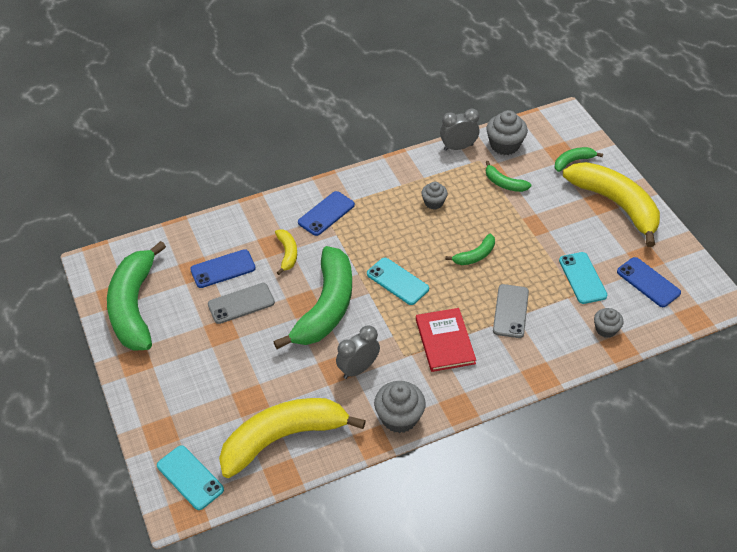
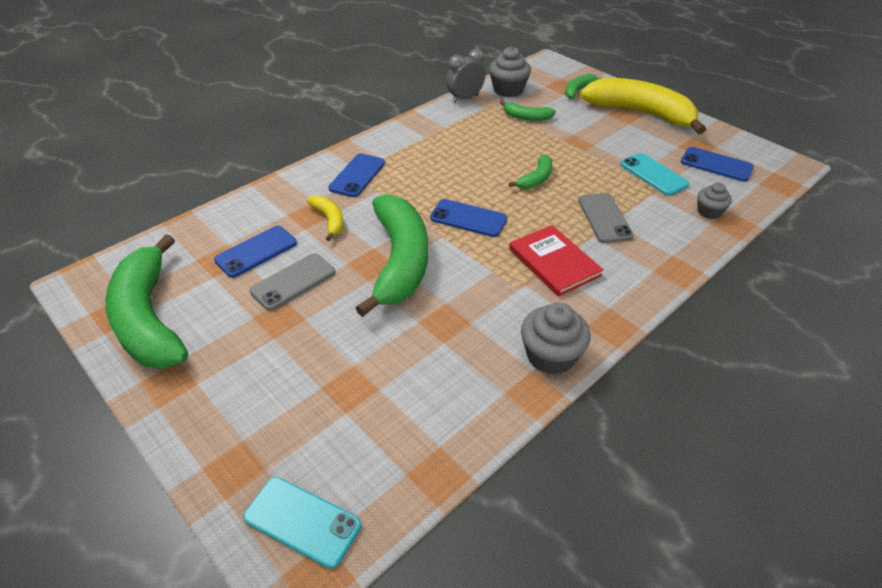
camera: 20 degrees left, 5 degrees down
(283, 438) = (416, 424): yellow banana -> none
(358, 369) = (471, 315): grey clock -> none
(397, 281) = (468, 218): turquoise phone -> blue phone
(433, 202) = (467, 144): grey cupcake -> none

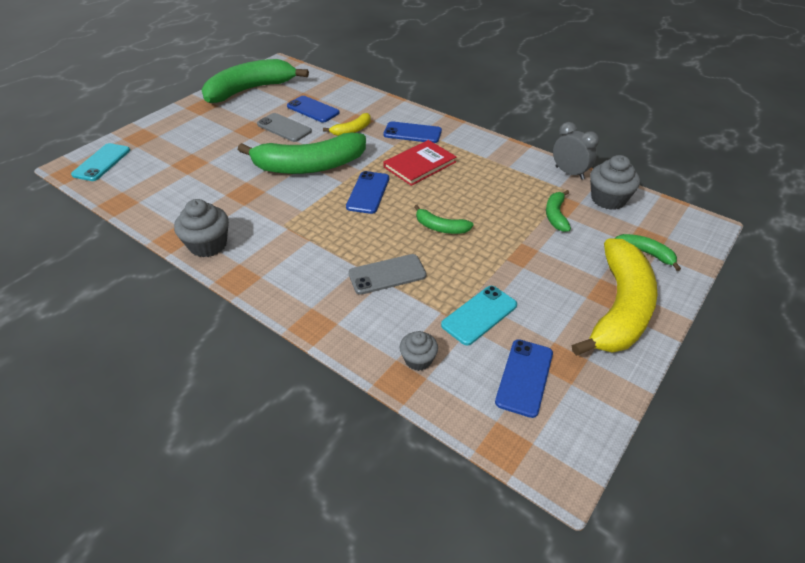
camera: 80 degrees right, 0 degrees up
(554, 262) = (316, 243): red book -> red book (419, 164)

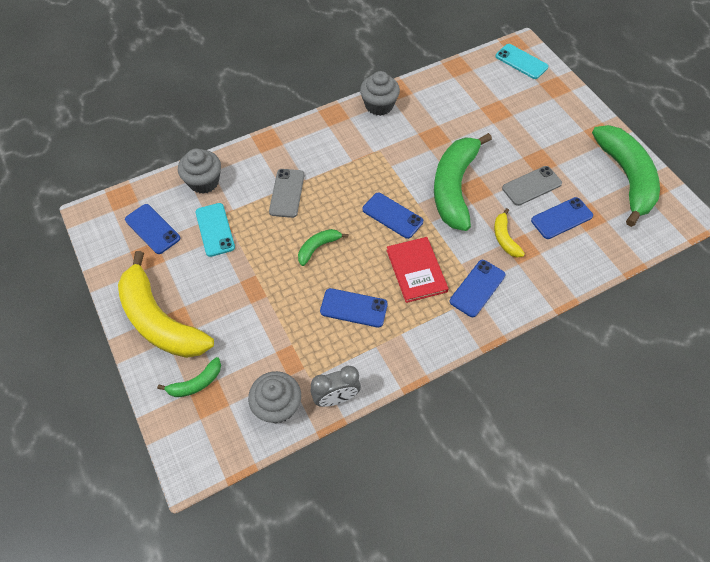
camera: 115 degrees right, 15 degrees up
(418, 360) = (204, 182): grey cupcake -> grey cupcake, size x1.64
(485, 187) = (353, 308): none -> blue phone
(555, 215) = (282, 343): green banana -> none

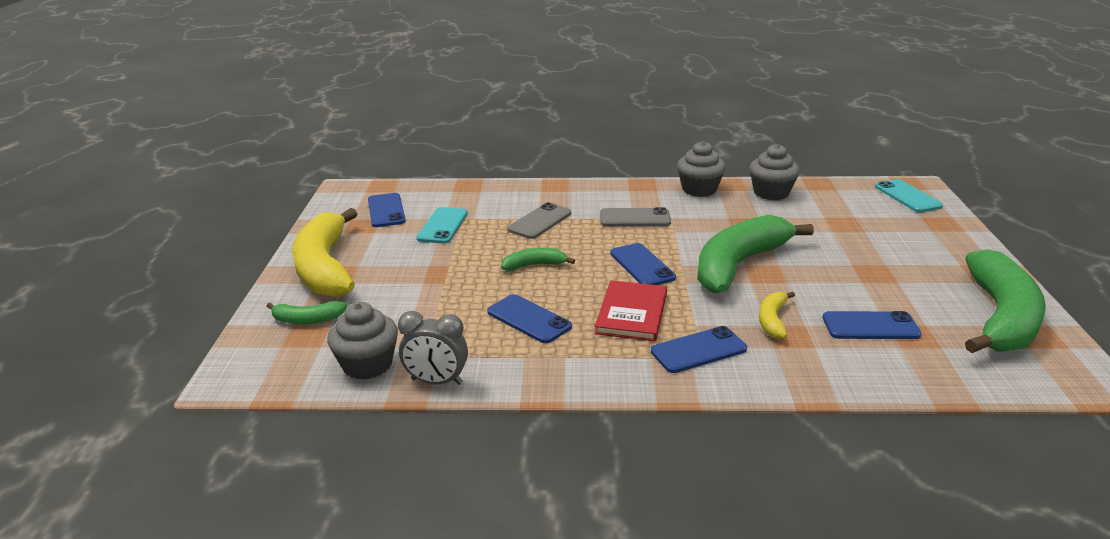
camera: 30 degrees right, 30 degrees down
(204, 182) = (466, 195): grey cupcake -> grey cupcake (771, 193)
(531, 186) = (846, 289): grey phone -> grey phone (635, 218)

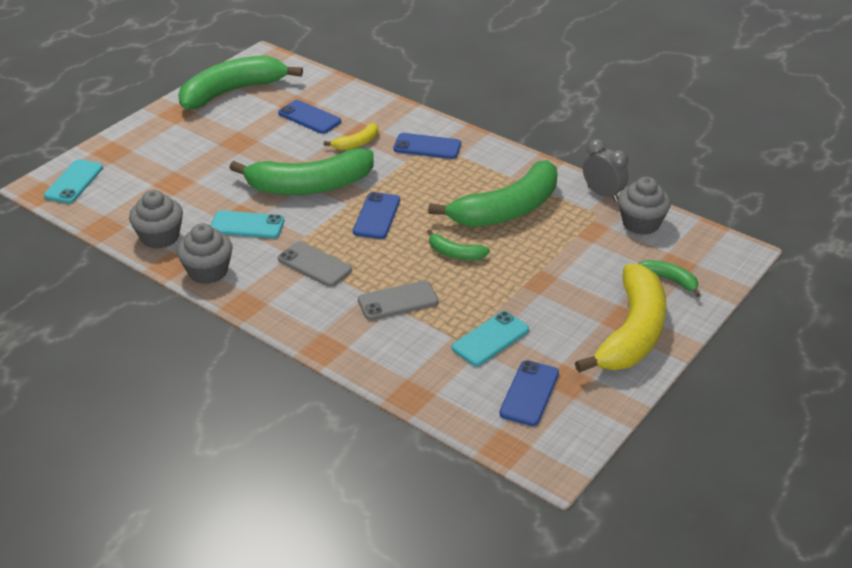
camera: 145 degrees left, 10 degrees up
(529, 319) = (507, 210): blue phone -> green banana
(632, 313) = (434, 184): red book -> none
(729, 221) = (247, 225): none -> turquoise phone

